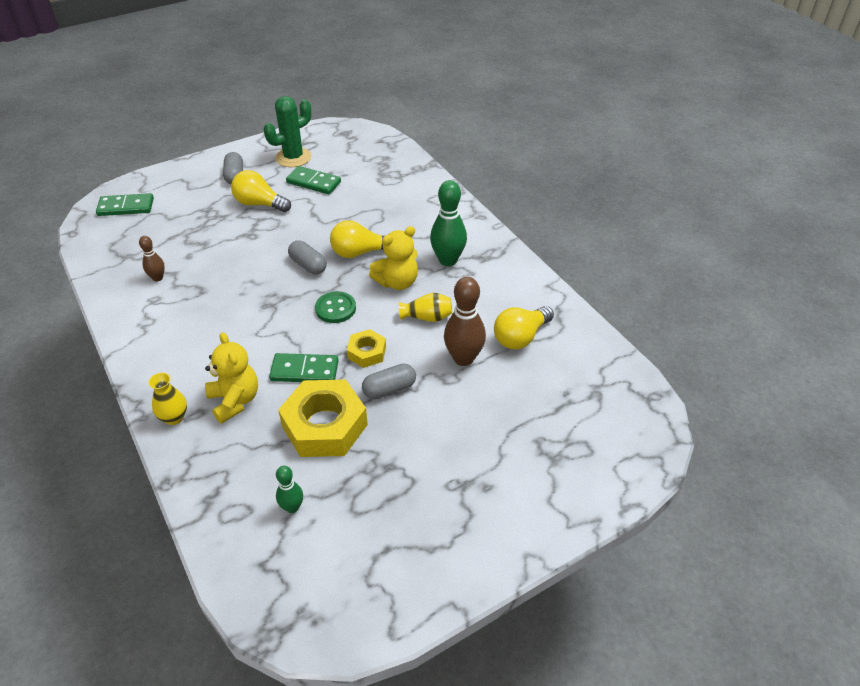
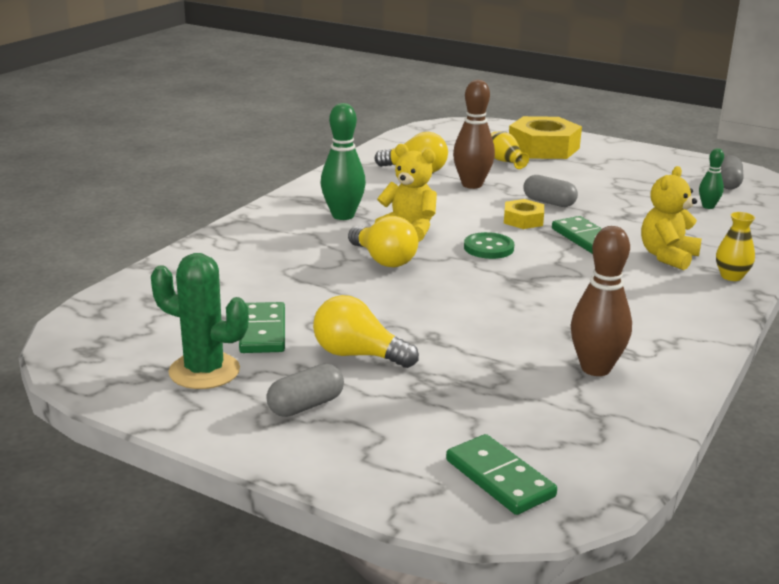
camera: 120 degrees left, 20 degrees down
(158, 278) = (595, 368): brown bowling pin -> brown bowling pin, size x1.82
(259, 204) = (358, 355): yellow light bulb -> yellow light bulb turned 120 degrees clockwise
(308, 265) = (442, 281): grey capsule -> grey capsule (728, 183)
(325, 425) = (625, 215): yellow nut -> yellow nut (543, 148)
(427, 317) = (441, 207): yellow vase -> yellow vase (505, 161)

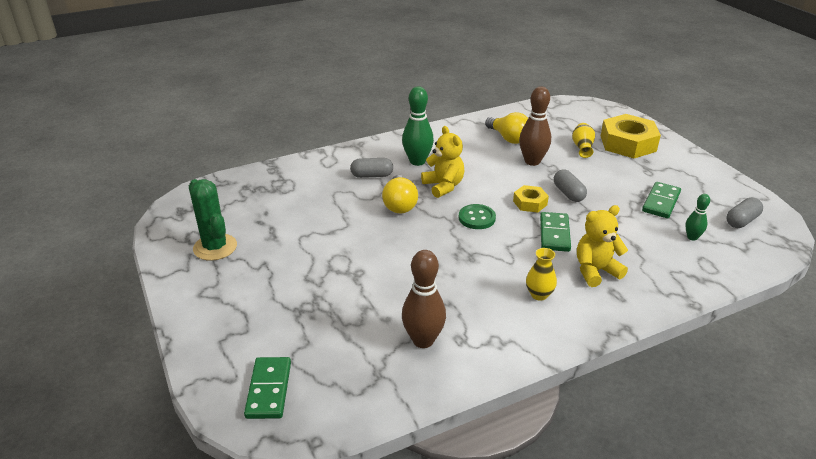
camera: 35 degrees right, 10 degrees up
(263, 331) = (273, 232): green domino -> green domino (661, 202)
(306, 405) = (234, 292): grey capsule -> grey capsule (372, 175)
(358, 355) = (301, 269): yellow light bulb -> none
(731, 276) = (623, 306): yellow vase -> yellow vase (539, 295)

